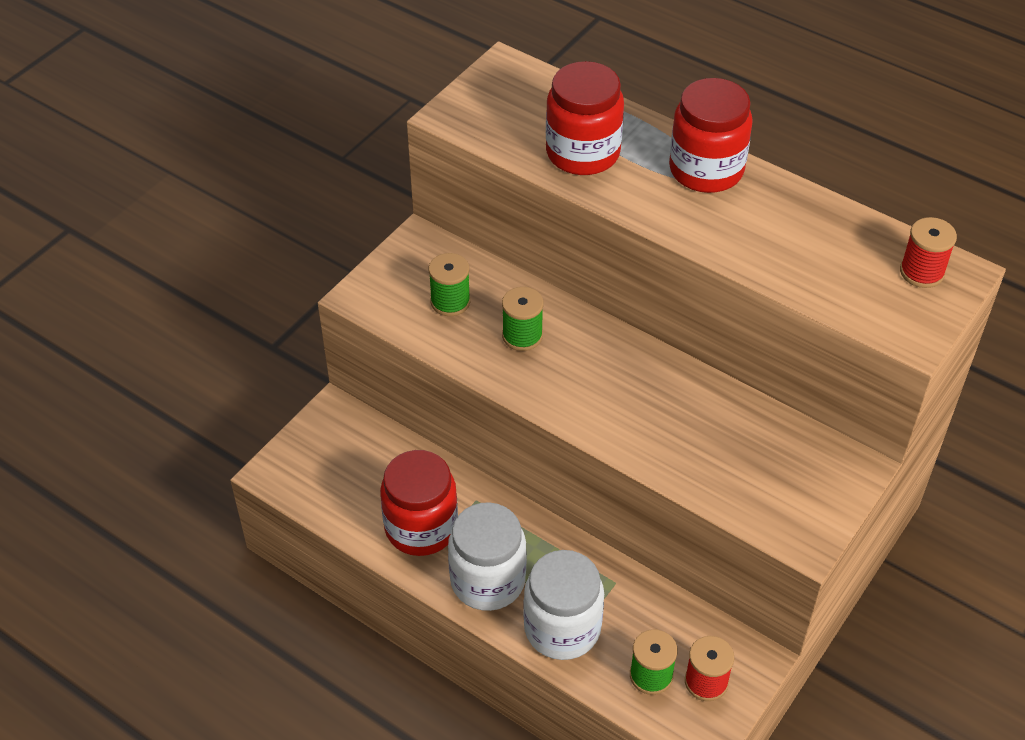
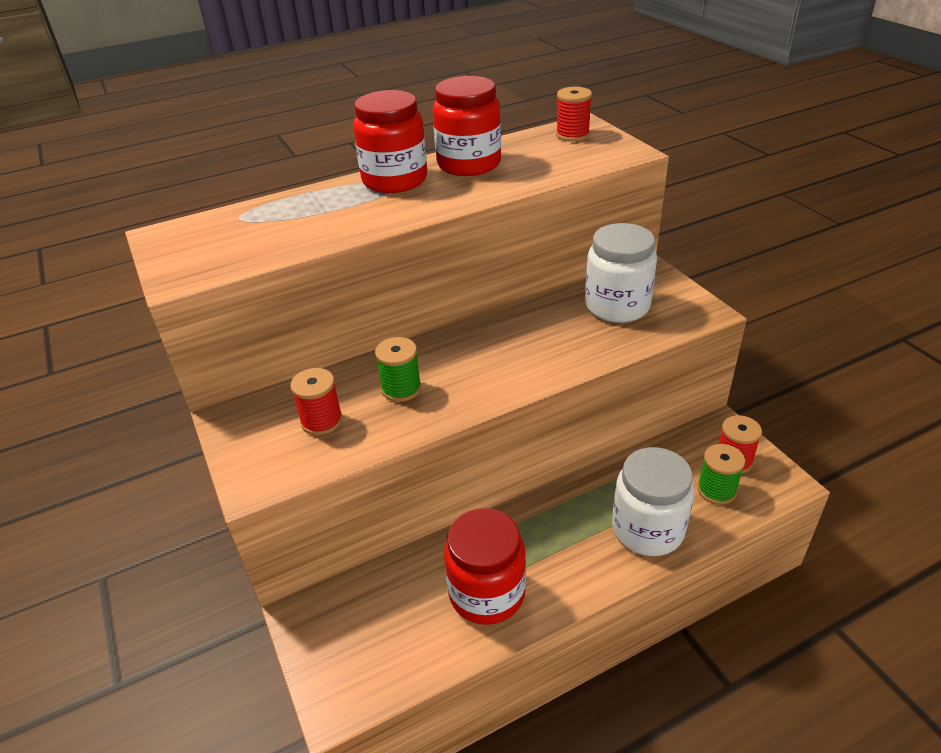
camera: 60 degrees left, 10 degrees down
(450, 302) = (321, 421): green spool -> red spool
(488, 580) = (573, 563): white jar -> white jar (617, 306)
(582, 153) = (312, 225): red jar -> red jar (469, 164)

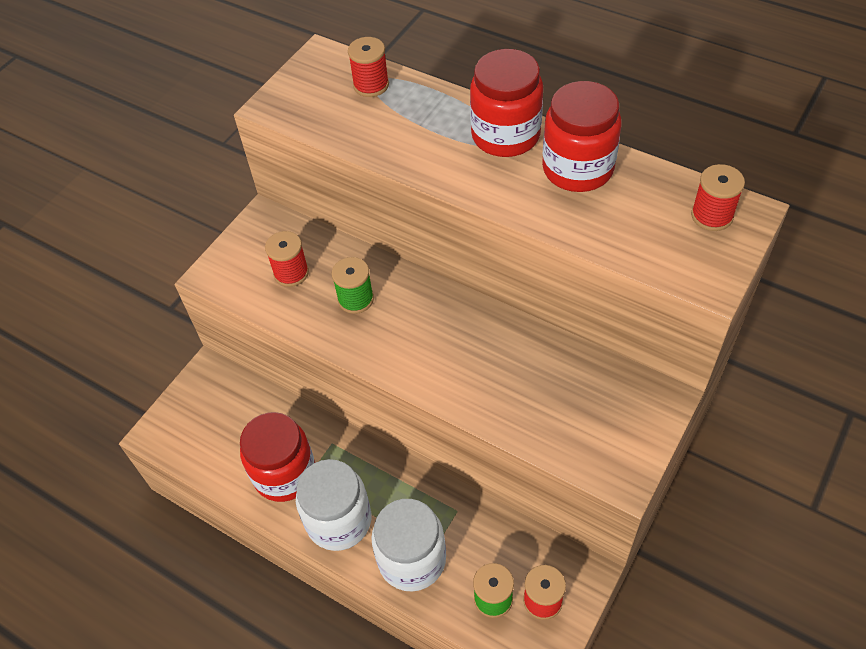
camera: 60 degrees right, 15 degrees up
(242, 220) = (371, 85): none -> red spool
(617, 306) = (578, 396): white jar -> white jar (339, 521)

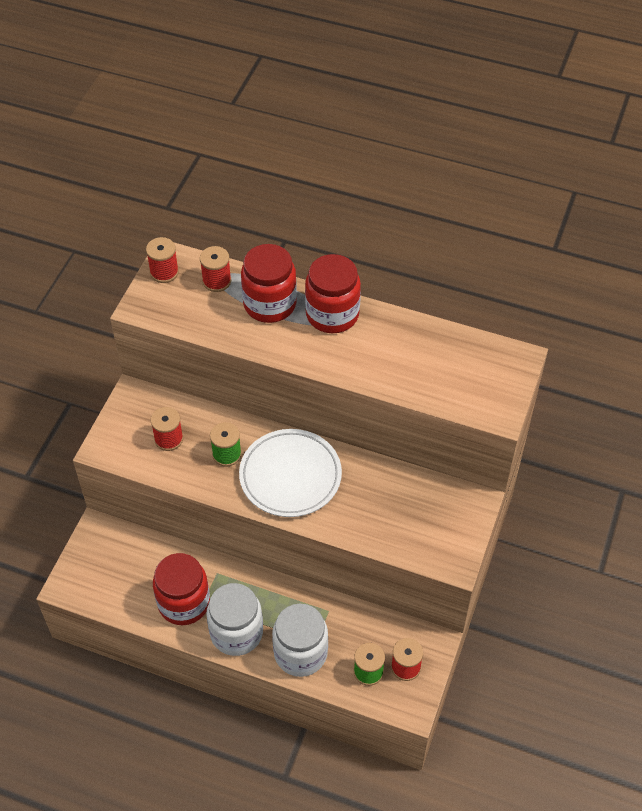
camera: 15 degrees left, 0 degrees up
(428, 335) = (290, 476): none -> white plate
(577, 169) = (391, 336): red jar -> red jar (270, 304)
(712, 216) = (494, 363): red spool -> red spool (164, 272)

